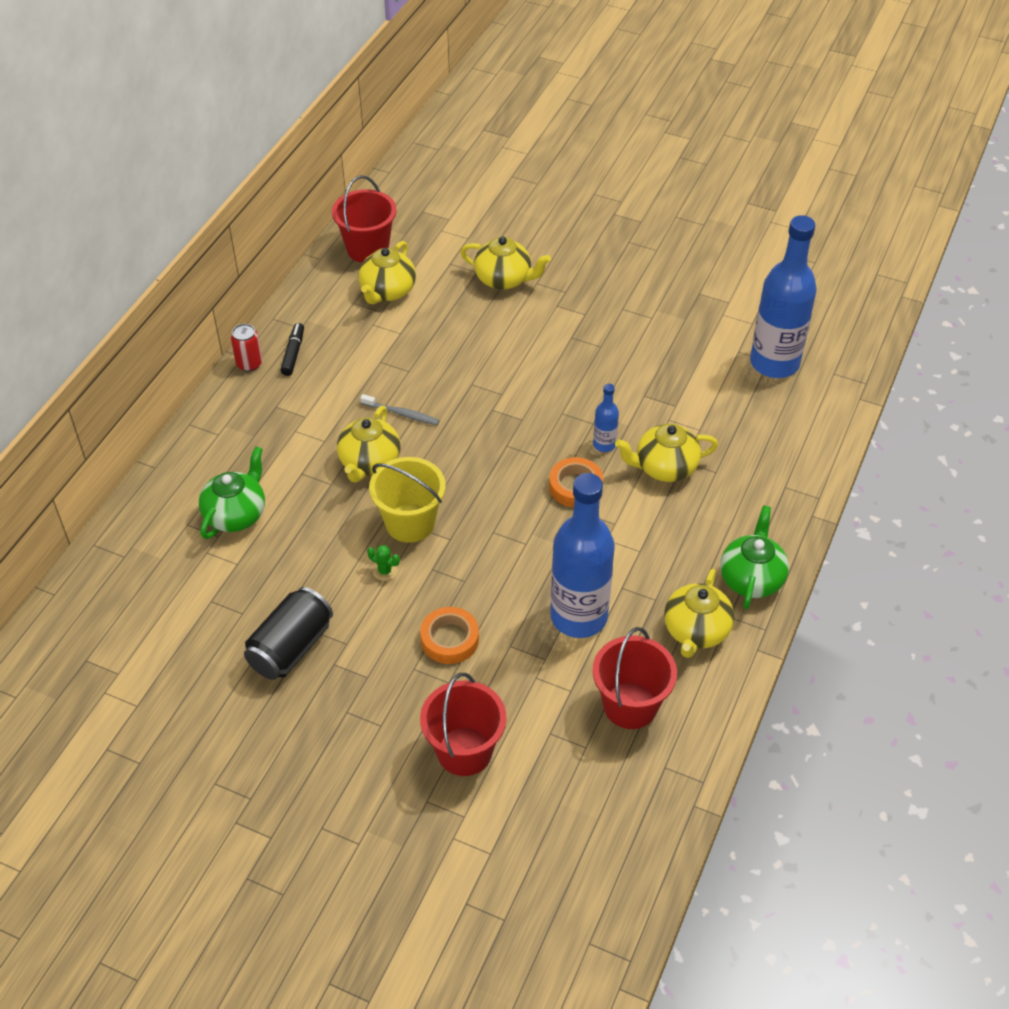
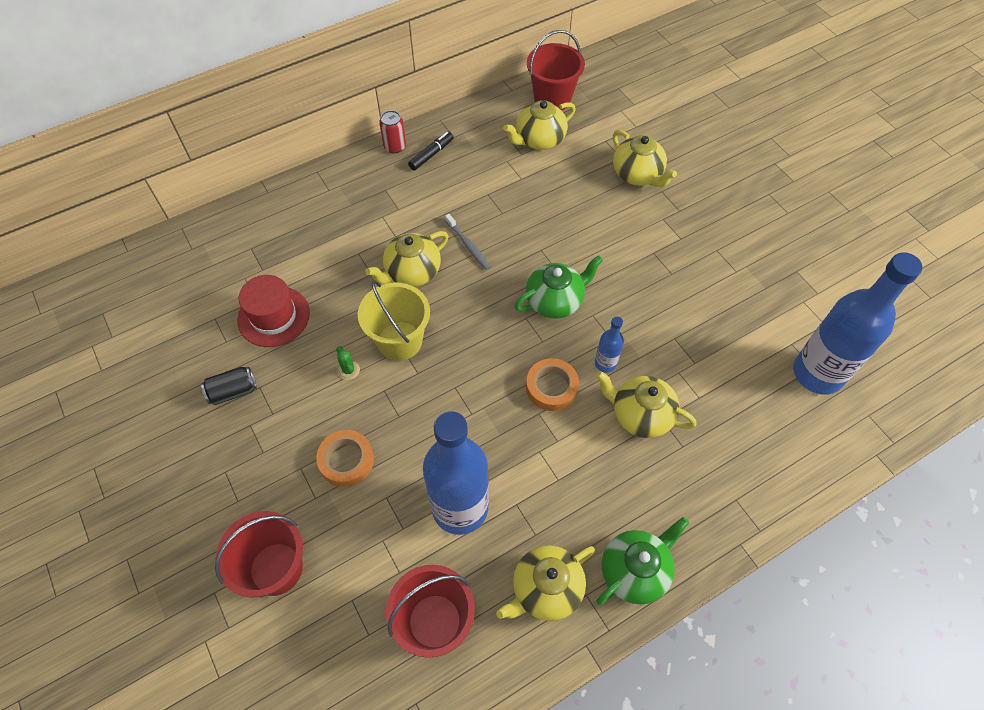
camera: 35 degrees right, 10 degrees up
(236, 514) = (288, 260): green teapot -> green teapot (555, 301)
(269, 568) = (273, 316): none -> red hat
(291, 647) = (233, 391): black can -> black can, size x0.60

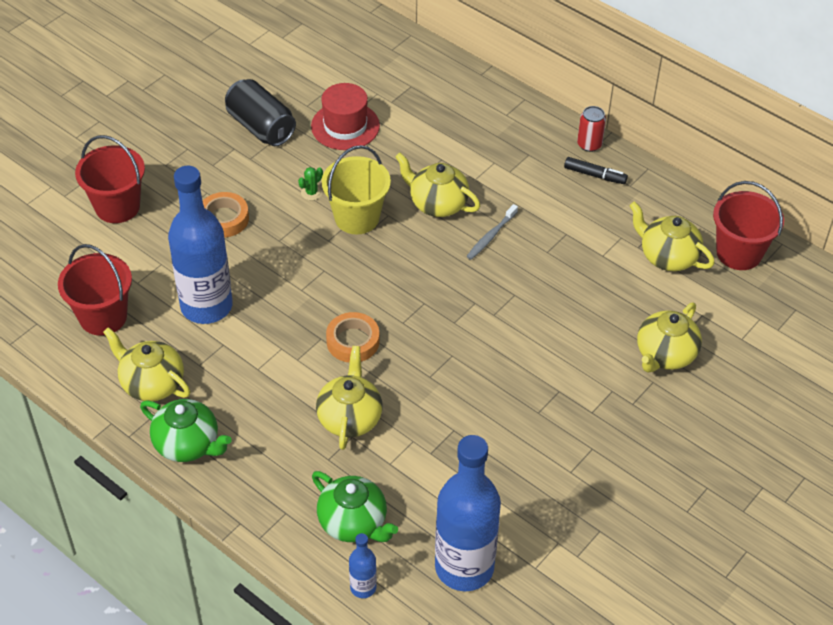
camera: 70 degrees right, 10 degrees down
(233, 391) = (261, 127): black can -> black can, size x1.67
(555, 301) = (455, 321): green teapot -> green teapot (353, 523)
(605, 363) = (398, 378): blue bottle -> blue bottle (363, 587)

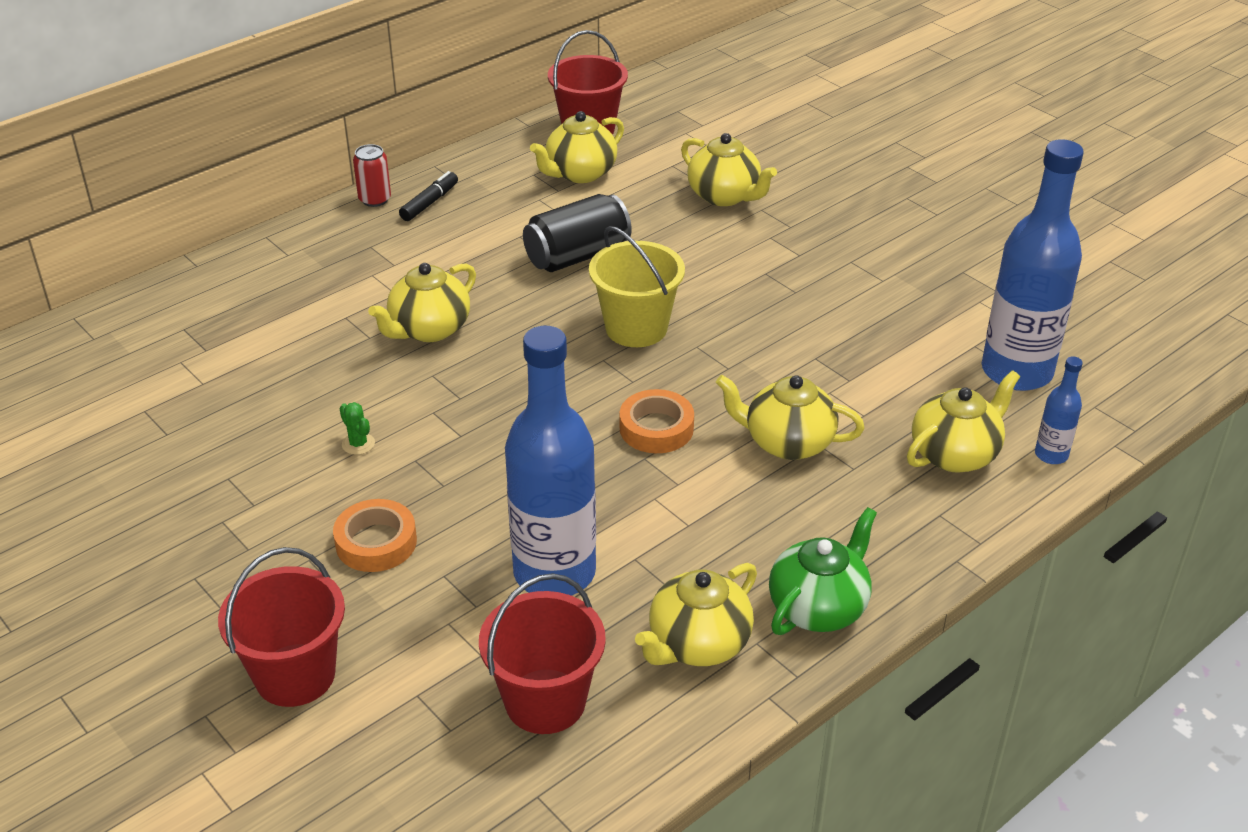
camera: 80 degrees left, 10 degrees down
(261, 127) = (189, 487): black can -> black can (577, 256)
(345, 126) = (233, 398): red hat -> none
(353, 523) = (955, 454): green teapot -> yellow teapot
(357, 218) = (427, 404): yellow bucket -> yellow bucket (636, 328)
(491, 236) = (503, 292): grey toothbrush -> none

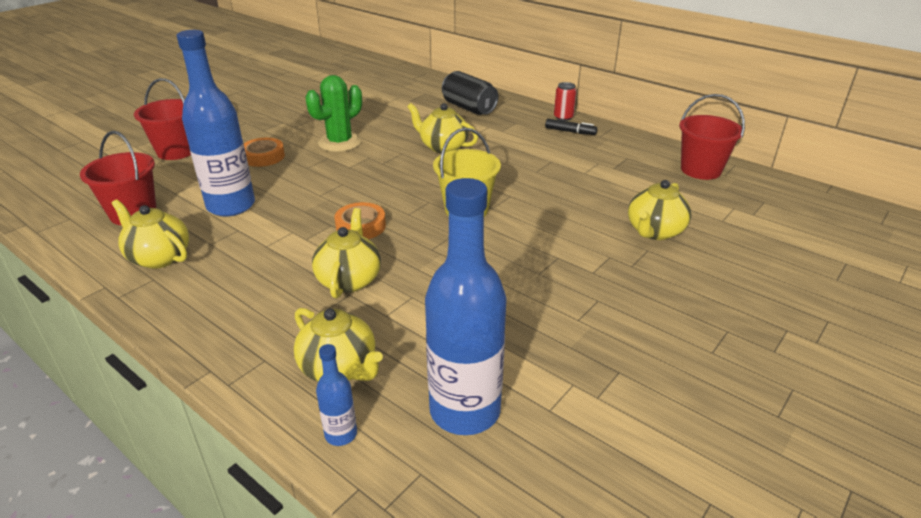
camera: 80 degrees right, 5 degrees down
(358, 444) = (340, 142): green cactus -> green cactus, size x2.48
(577, 256) = (539, 182): black can -> black can (469, 108)
(580, 173) = (640, 172): yellow teapot -> none
(819, 607) = (177, 302): green teapot -> none

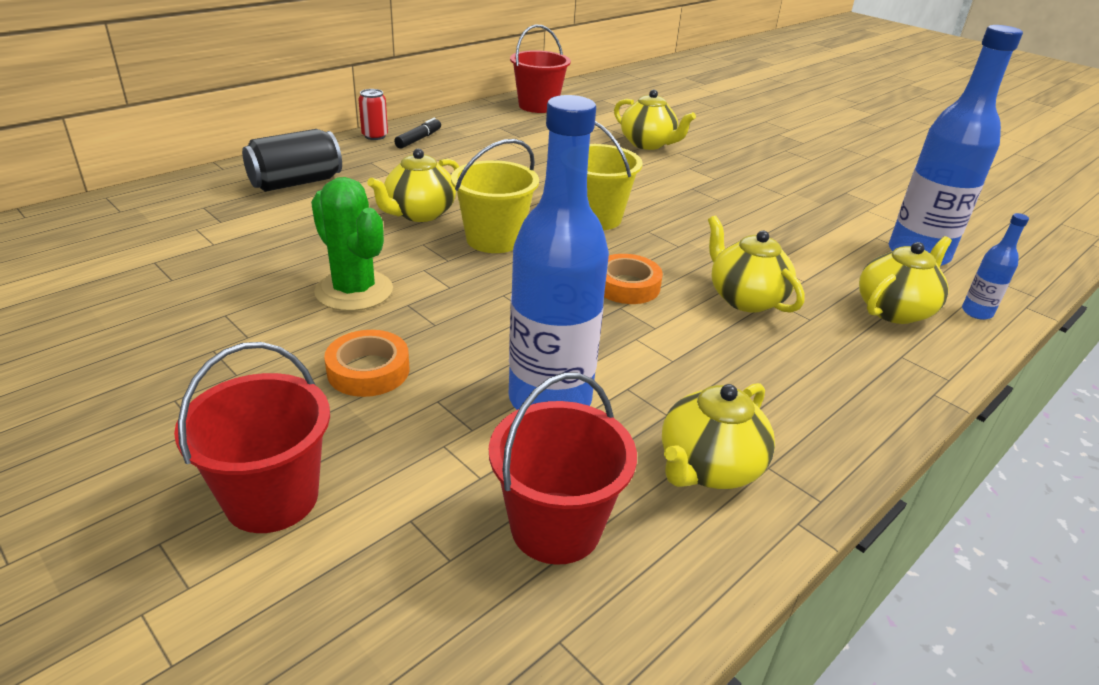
camera: 85 degrees left, 0 degrees up
(349, 280) = (745, 298): yellow teapot -> yellow teapot turned 45 degrees clockwise
(415, 174) = (494, 239): none -> yellow bucket

